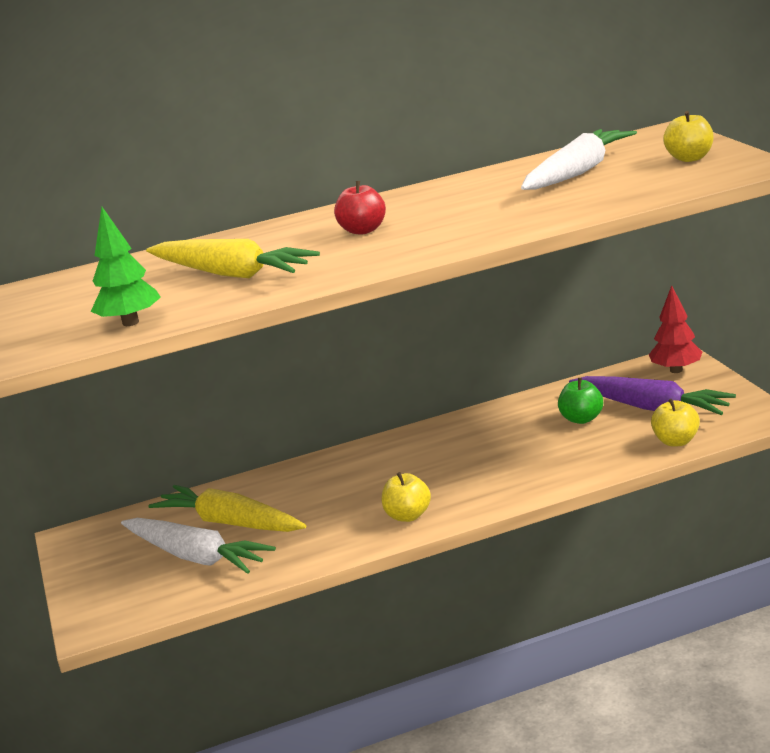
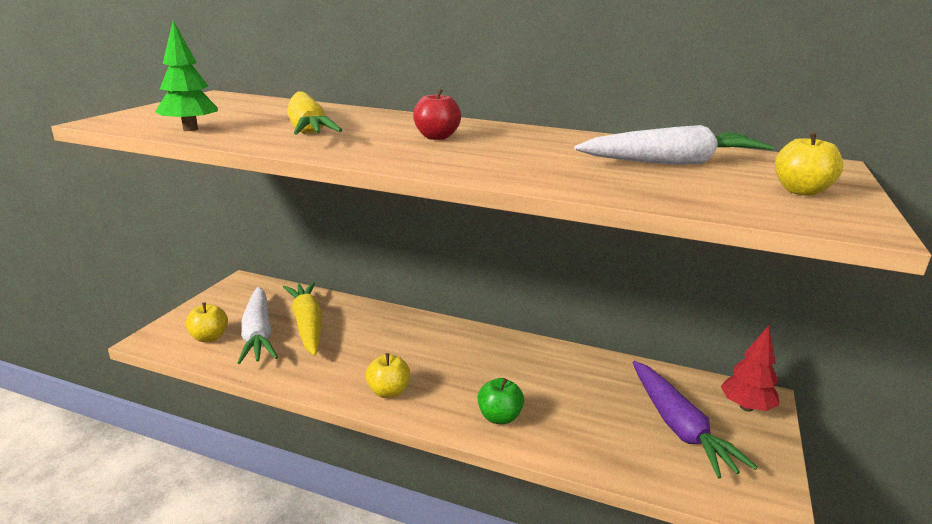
camera: 35 degrees right, 0 degrees up
(581, 419) = (610, 399): green apple -> green apple (499, 417)
(676, 441) = (655, 474): yellow apple -> yellow apple (209, 337)

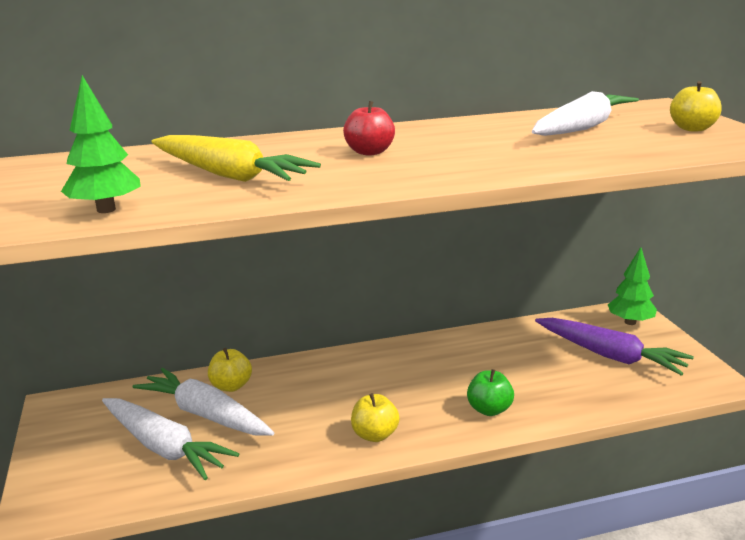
camera: 35 degrees left, 0 degrees up
(209, 337) = (110, 477): yellow apple -> yellow apple (231, 386)
(307, 325) = (205, 414): yellow carrot -> white carrot
(746, 407) = (630, 322): red tree -> green tree

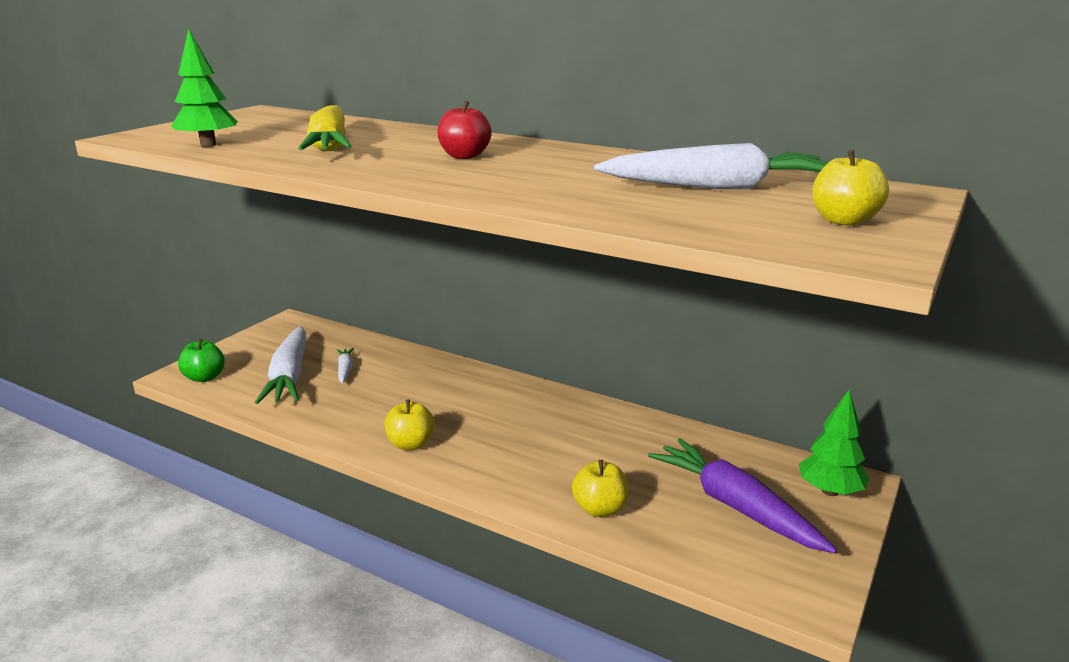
camera: 45 degrees right, 0 degrees up
(205, 414) = (345, 370): white carrot -> white carrot, size x0.47
(231, 386) = (392, 360): yellow apple -> yellow apple (599, 509)
(489, 409) = (525, 479): green apple -> green apple (204, 377)
(610, 355) = (735, 506): purple carrot -> purple carrot turned 150 degrees clockwise

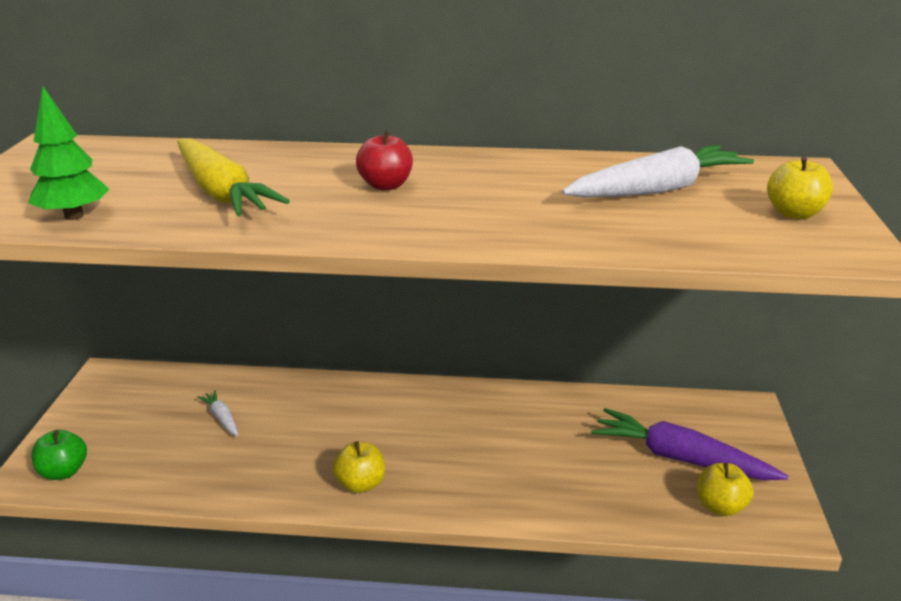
camera: 25 degrees left, 5 degrees up
(289, 376) = (165, 443): white carrot -> none
(599, 509) = (580, 497): yellow apple -> yellow apple (720, 506)
(829, 491) = (737, 422): green tree -> none

